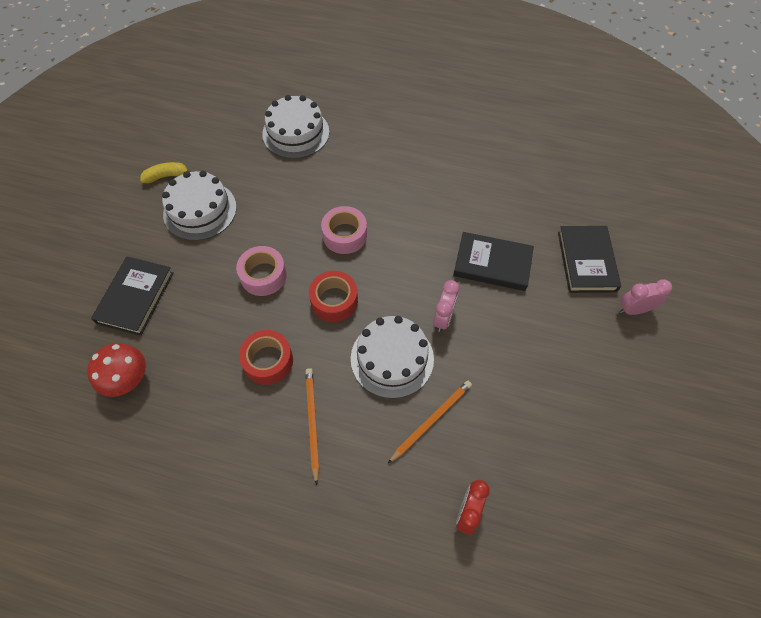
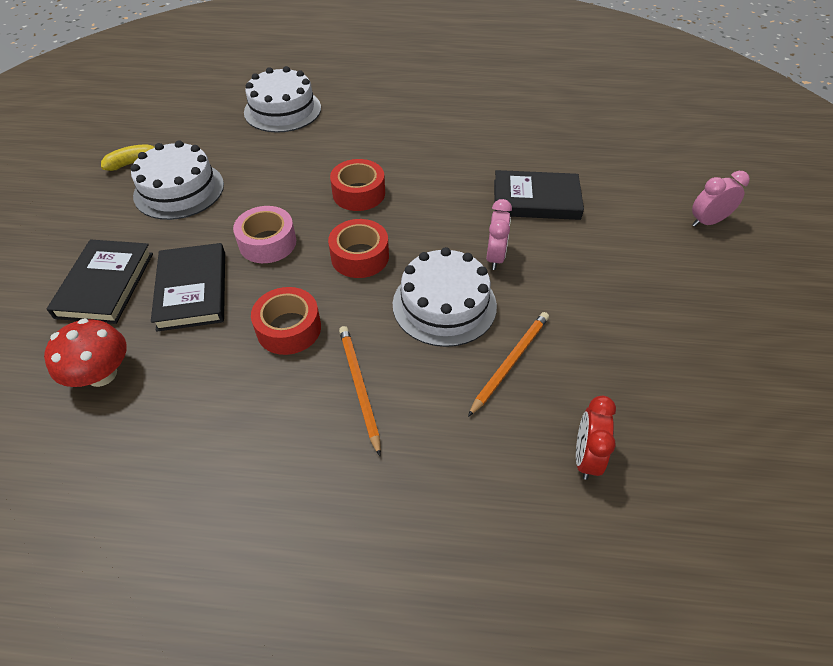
camera: 10 degrees left, 10 degrees down
(344, 235) = (359, 193): pink tape -> red tape
(586, 261) = (639, 185): black book -> black book (192, 290)

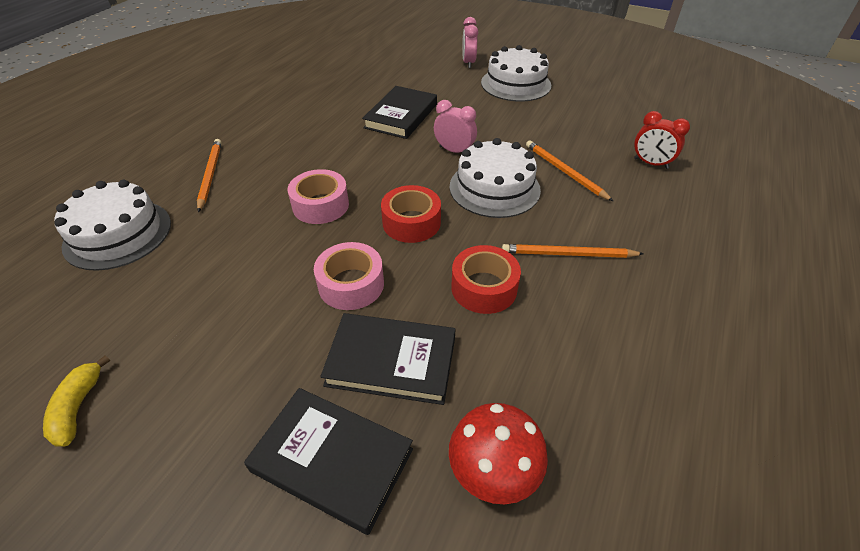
camera: 70 degrees left, 5 degrees down
(179, 190) = (191, 356): white cake -> white cake (515, 84)
(359, 193) = (320, 205): red tape -> pink tape
(369, 121) = (210, 175): none -> orange pencil

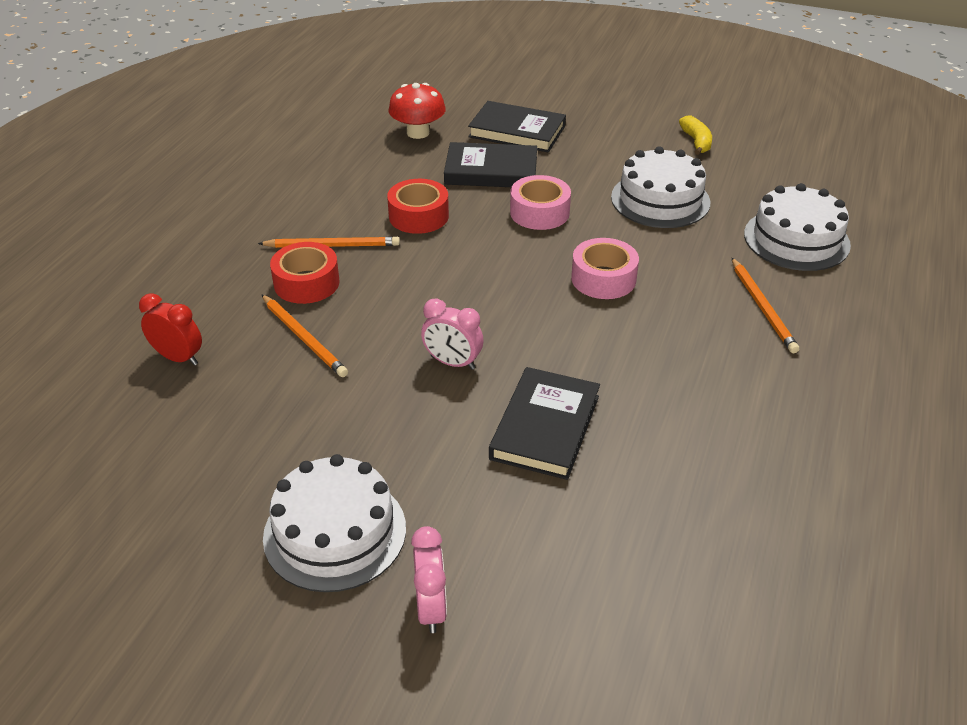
camera: 175 degrees right, 5 degrees down
(411, 222) = (495, 266): red tape -> red tape (306, 283)
(494, 188) = (400, 310): white cake -> white cake (660, 200)

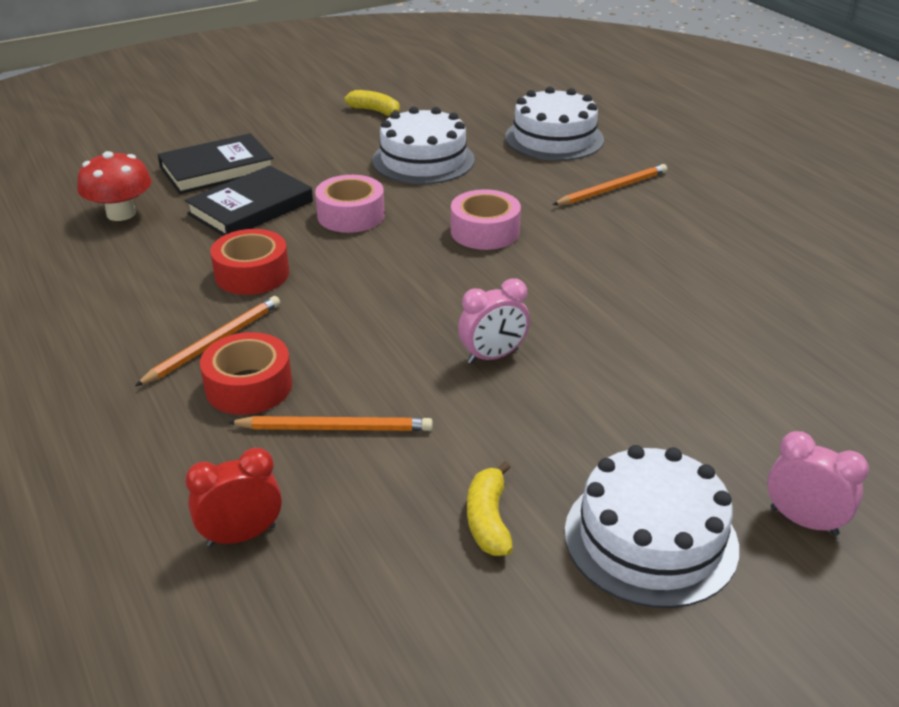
camera: 50 degrees left, 5 degrees down
(282, 448) = (488, 520): none -> yellow banana
(545, 427) = (636, 349): black book -> none
(762, 307) = (612, 189): orange pencil -> orange pencil turned 60 degrees counterclockwise

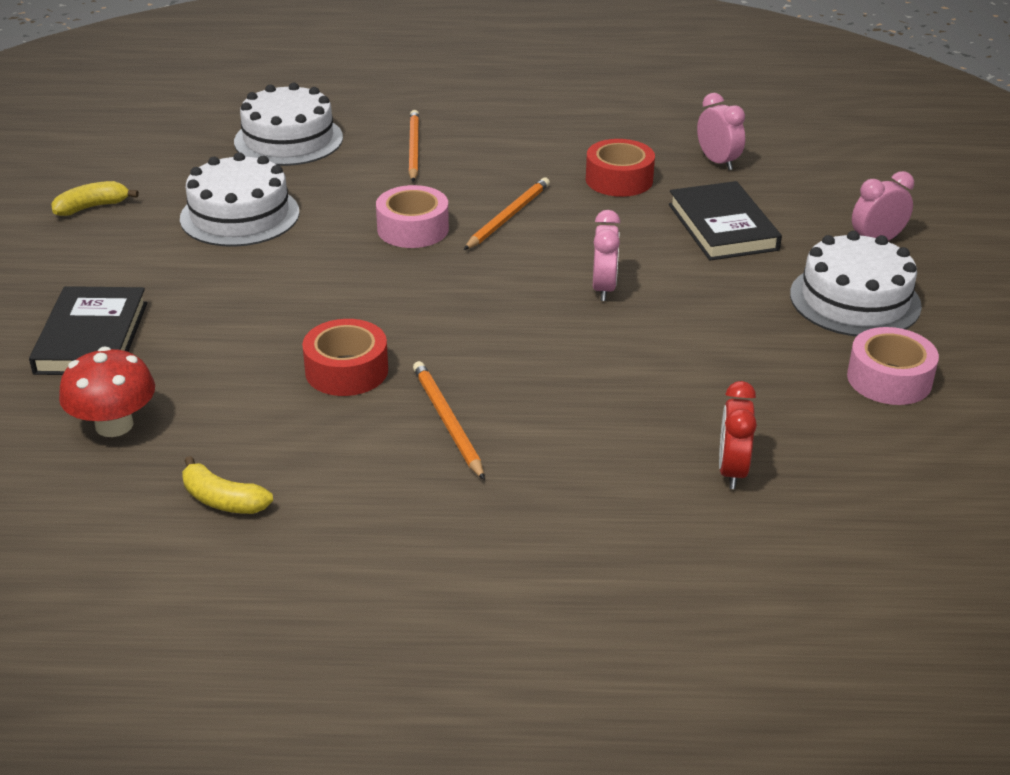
camera: 60 degrees left, 0 degrees up
(249, 386) = (535, 419): red tape -> red tape (619, 179)
(251, 208) = (210, 338): black book -> black book (723, 227)
(335, 428) = (633, 390): orange pencil -> orange pencil (508, 216)
(351, 215) = (299, 286): pink tape -> pink tape (889, 379)
(488, 520) = (793, 355): yellow banana -> yellow banana (223, 500)
(822, 351) = (717, 162): none -> pink clock

